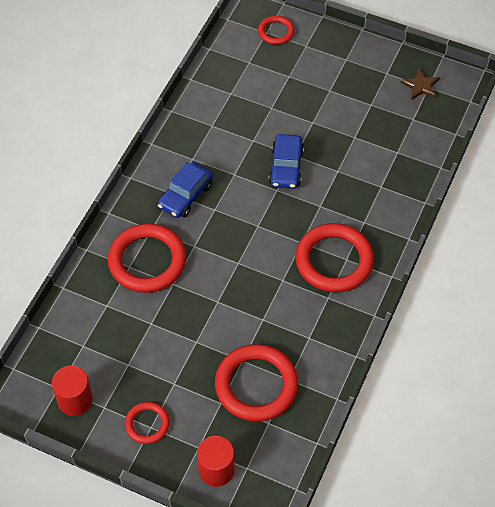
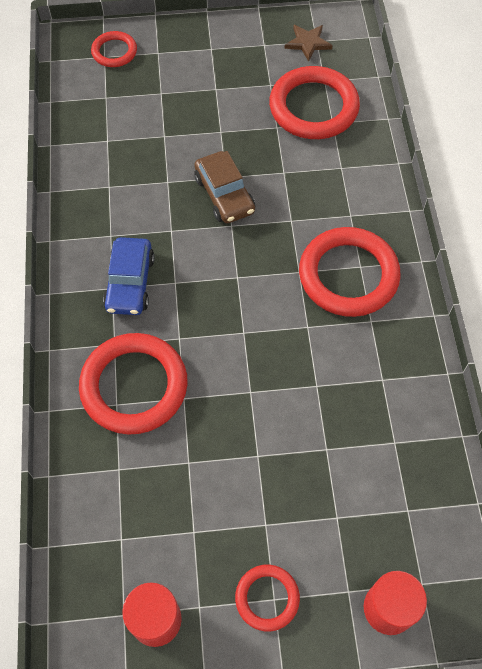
camera: 30 degrees left, 5 degrees up
(256, 385) = (363, 471): red ring -> red ring (313, 107)
(286, 167) = (224, 195): blue car -> brown car

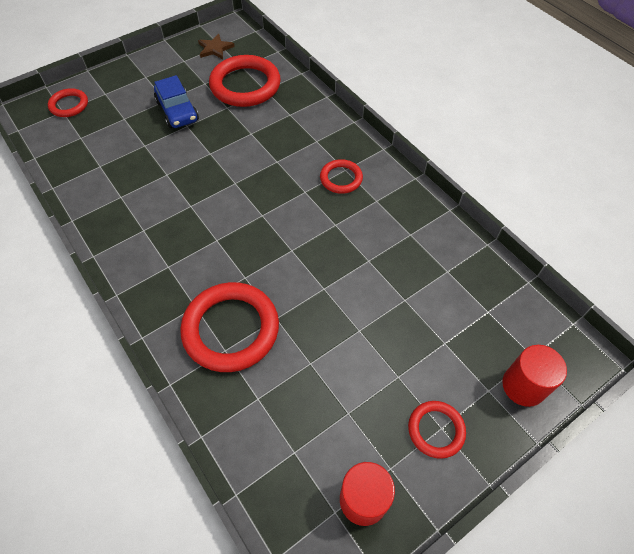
camera: 30 degrees left, 5 degrees down
(130, 283) = (180, 256): blue car -> blue car (177, 111)
(224, 195) = (216, 165): brown car -> none
(348, 275) = (341, 178): red ring -> red ring, size x0.53

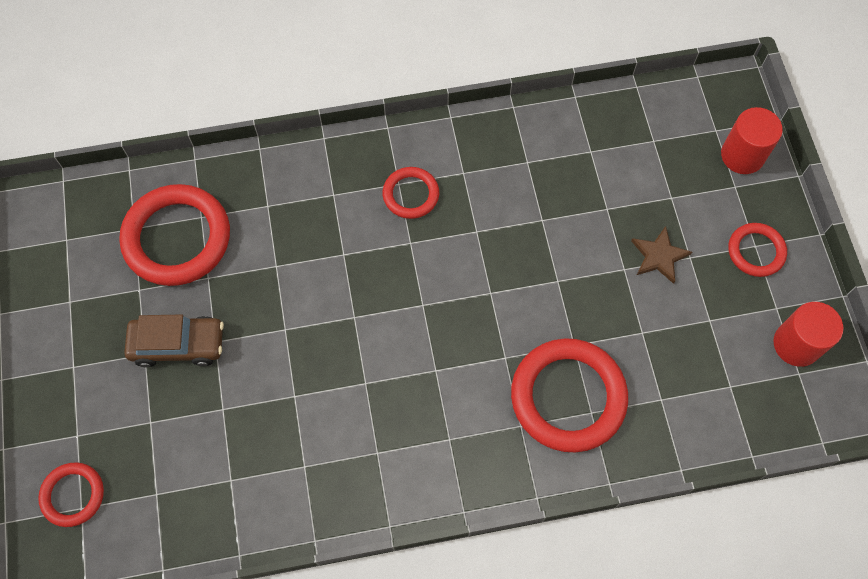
camera: 65 degrees left, 10 degrees up
(177, 111) = (178, 344): blue car -> brown car
(215, 48) = (69, 249): brown star -> brown star (659, 256)

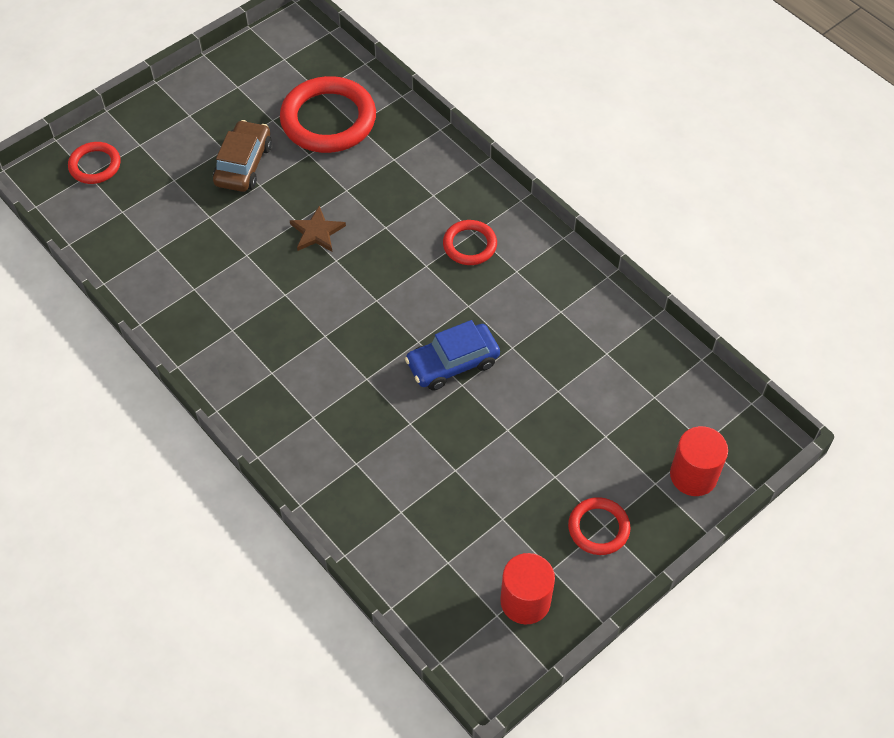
camera: 60 degrees right, 10 degrees down
(178, 344) = (243, 164): brown car -> brown car turned 135 degrees counterclockwise
(531, 276) = (452, 363): none -> blue car
(568, 397) = (359, 439): red ring -> none
(659, 256) = (539, 451): brown star -> brown star (317, 232)

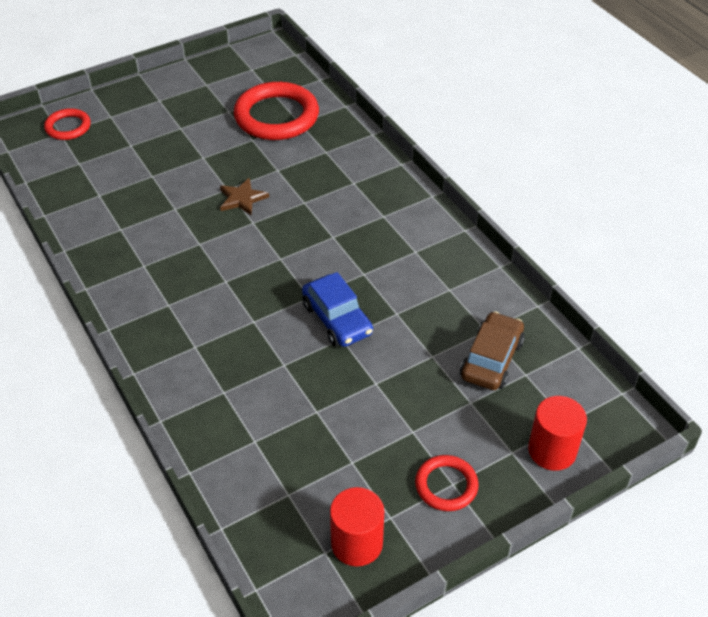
camera: 10 degrees right, 10 degrees down
(243, 164) = (193, 141): brown car -> brown car (491, 359)
(452, 363) = (337, 319): blue car -> blue car turned 105 degrees counterclockwise
(469, 245) = (377, 225): red ring -> none

